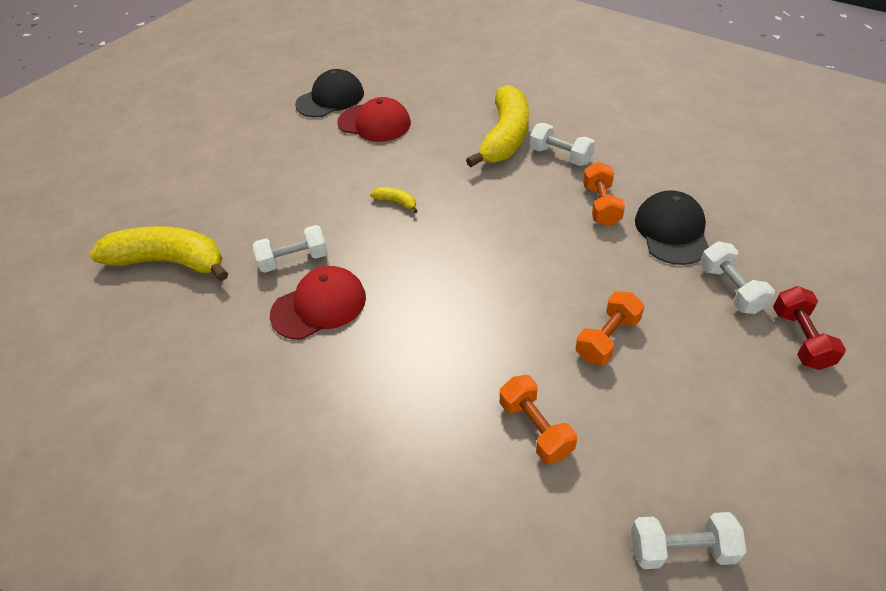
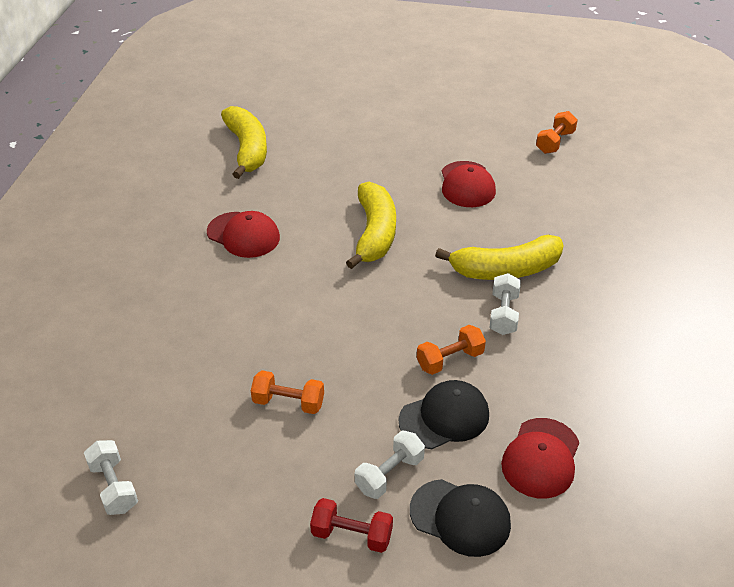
camera: 60 degrees right, 5 degrees down
(294, 260) = (281, 205): white dumbbell -> none
(330, 99) = (481, 147): black cap -> black cap (460, 517)
(396, 202) = (374, 233): yellow banana -> yellow banana, size x2.48
(535, 428) = (184, 383): orange dumbbell -> orange dumbbell (555, 142)
(738, 189) = (541, 458): none -> red cap
(800, 339) = (352, 535): red dumbbell -> red dumbbell turned 45 degrees clockwise

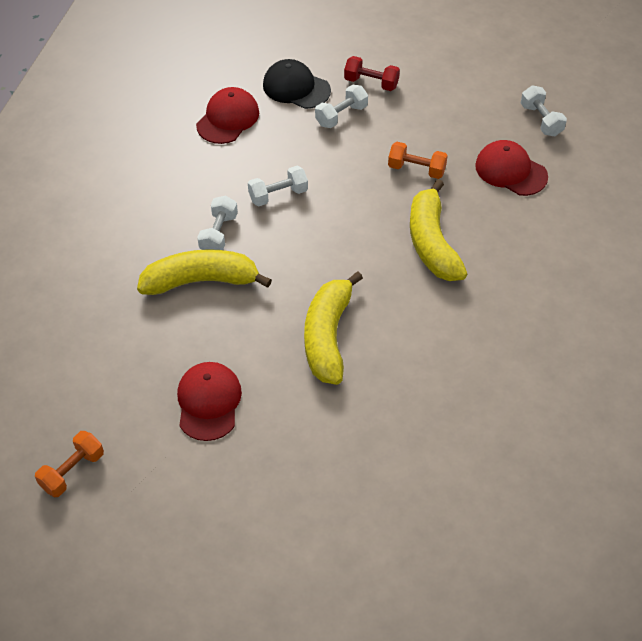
camera: 175 degrees left, 10 degrees up
(243, 235) = (471, 344): red cap -> red cap (510, 171)
(247, 149) = (481, 488): yellow banana -> yellow banana (432, 242)
(444, 417) = (293, 150): black cap -> none
(450, 360) = (278, 195): orange dumbbell -> white dumbbell

